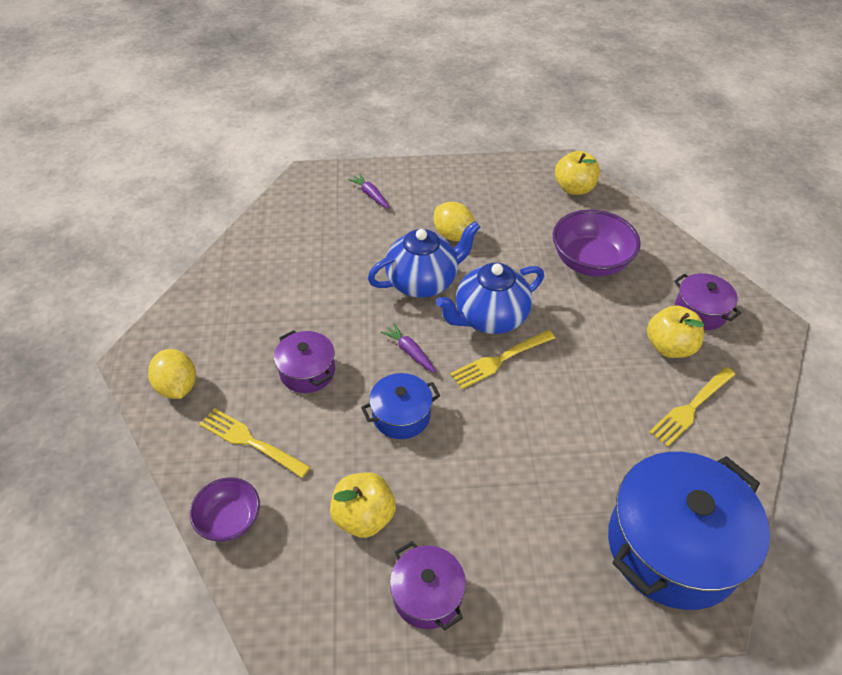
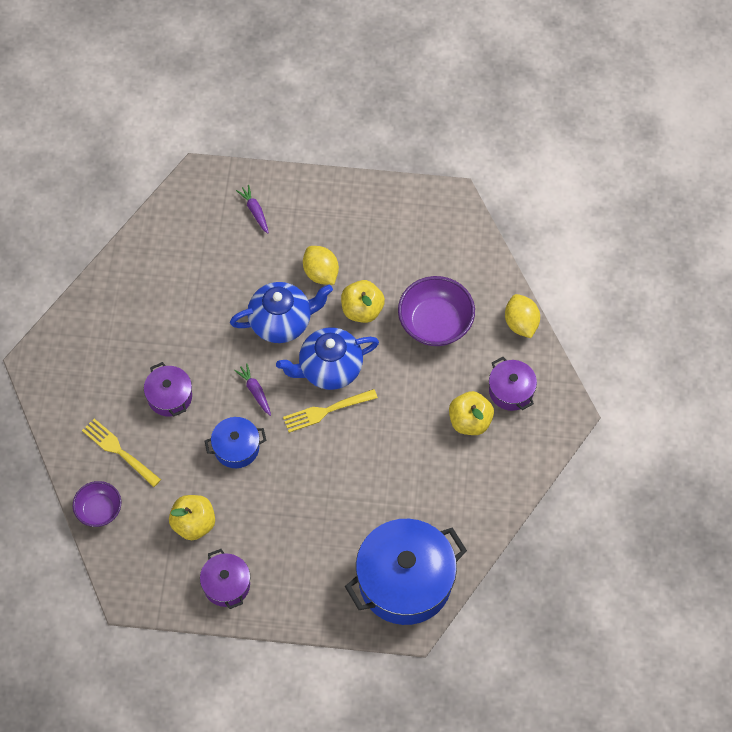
camera: 10 degrees right, 15 degrees up
(177, 387) = (67, 394): yellow lemon -> yellow lemon (521, 323)
(574, 188) = (451, 233): yellow apple -> yellow apple (362, 310)
(691, 407) = (464, 478): yellow fork -> none

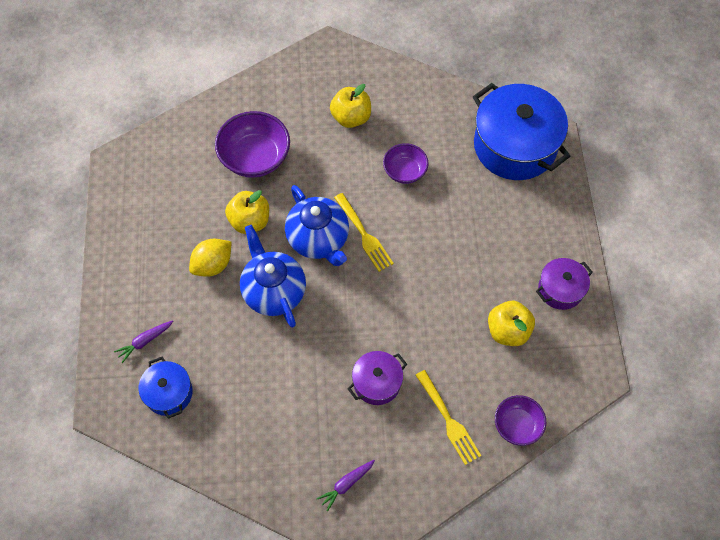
camera: 100 degrees left, 0 degrees up
(119, 451) = (448, 420): yellow fork -> yellow fork turned 60 degrees counterclockwise
(236, 448) = (420, 307): blue pot -> blue pot (169, 393)
(255, 391) = (355, 302): purple carrot -> purple carrot (346, 484)
(393, 462) = (405, 171): none -> purple bowl
(511, 391) = (315, 90): purple pot -> none
(521, 323) = (245, 91): yellow lemon -> none

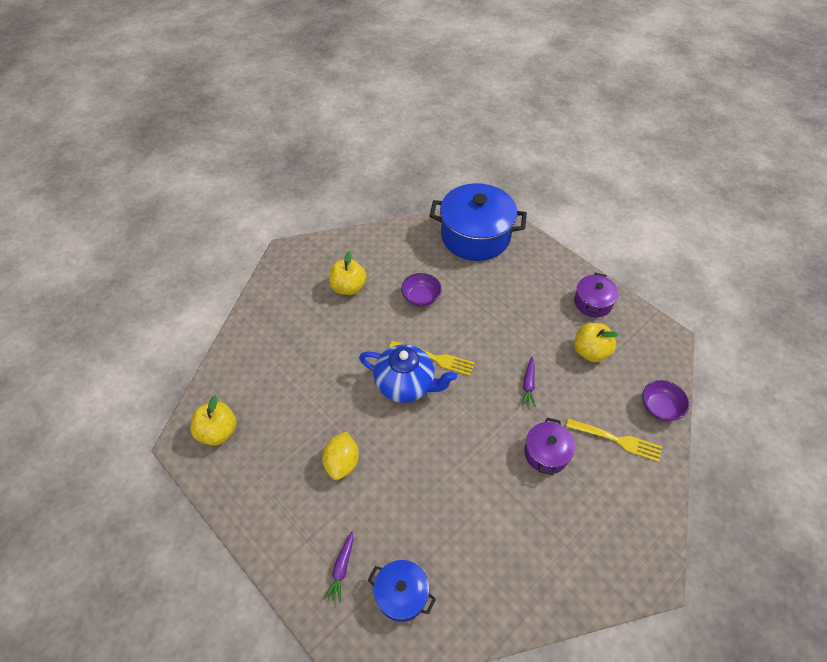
camera: 40 degrees left, 10 degrees down
(250, 221) = (341, 409): yellow apple -> yellow apple (218, 432)
(255, 158) = (302, 361): purple bowl -> none
(273, 291) = (408, 446): blue teapot -> none
(346, 484) = (601, 546): purple carrot -> purple carrot (528, 384)

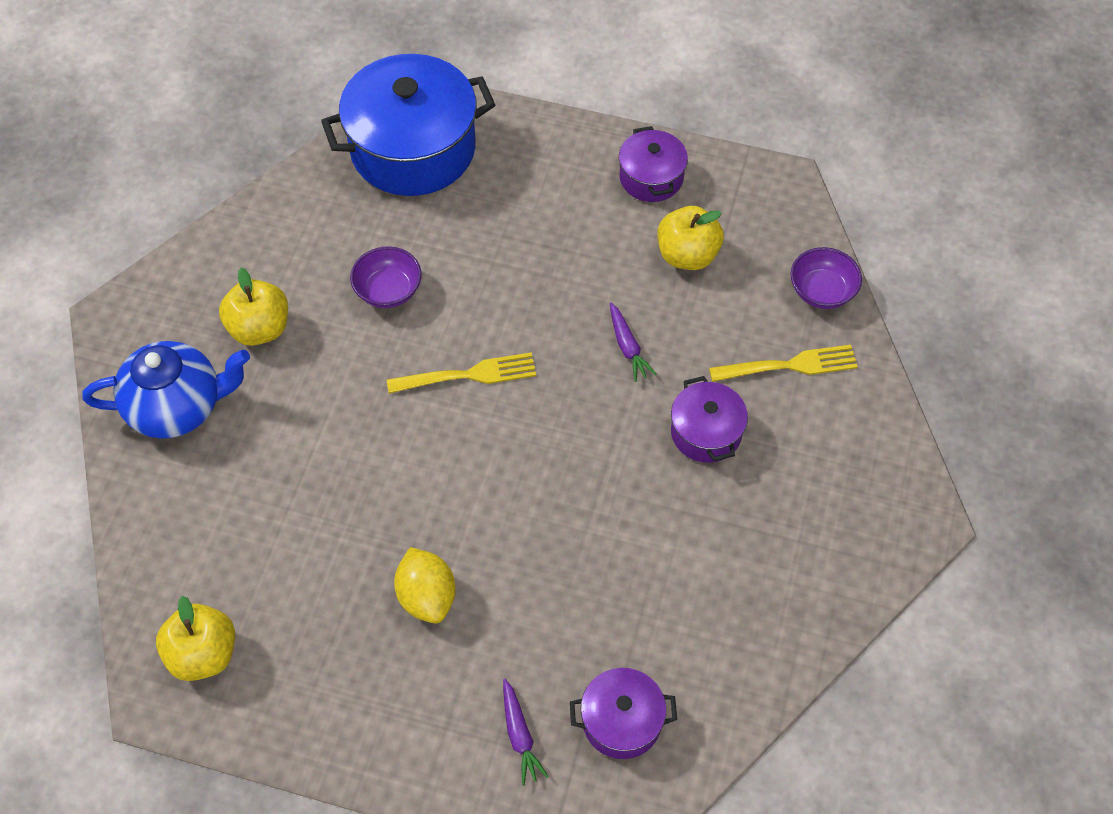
camera: 30 degrees left, 5 degrees up
(401, 594) = (621, 721): blue pot -> purple pot
(406, 384) = (449, 436): blue teapot -> blue teapot (178, 407)

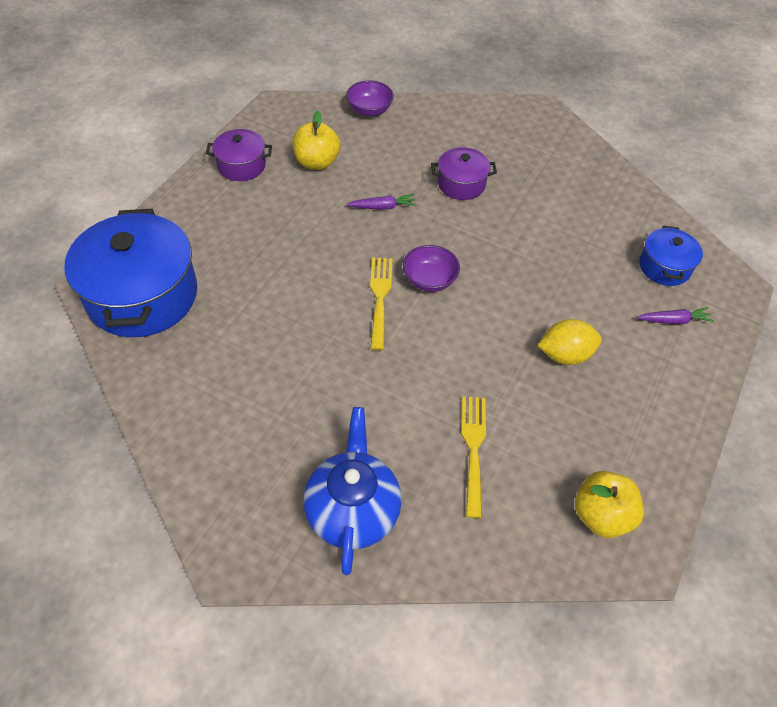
camera: 80 degrees left, 5 degrees down
(259, 328) = (288, 433): yellow apple -> none
(388, 291) = (282, 335): purple bowl -> purple bowl (429, 280)
(621, 721) = (664, 267): purple pot -> blue pot
(789, 366) = (421, 136): yellow fork -> yellow fork (473, 449)

